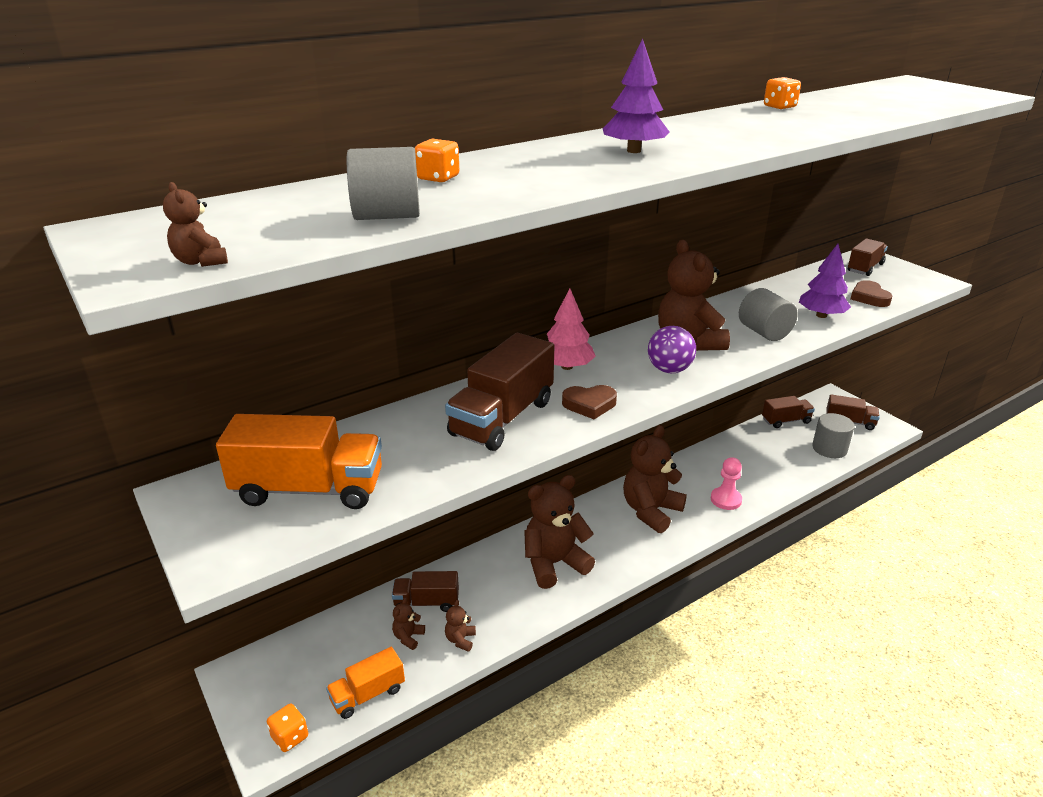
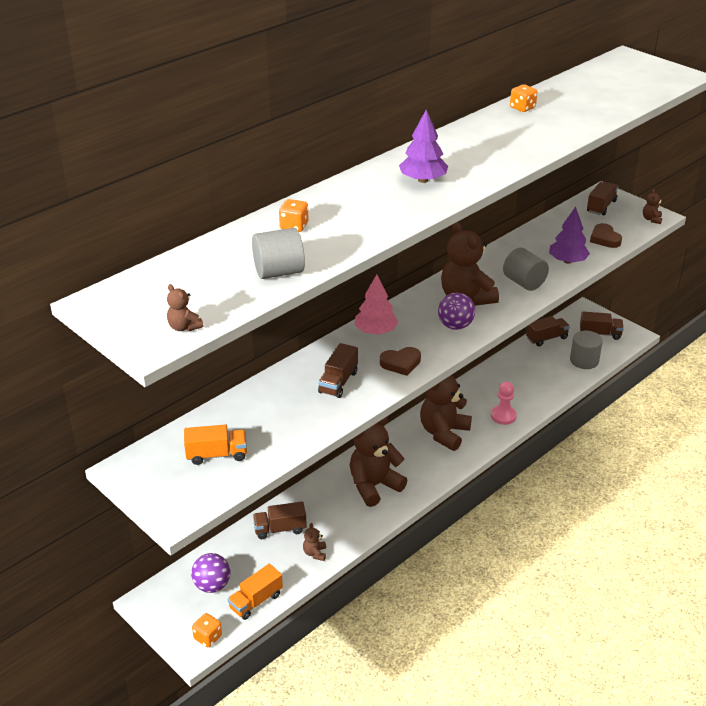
camera: 10 degrees left, 5 degrees up
(309, 489) = (217, 455): orange truck -> orange truck, size x0.58
(321, 664) = (212, 585): none -> purple ball
(408, 637) = (274, 557): brown teddy bear -> brown teddy bear (651, 219)
(502, 418) = (338, 382): brown truck -> brown truck, size x0.58

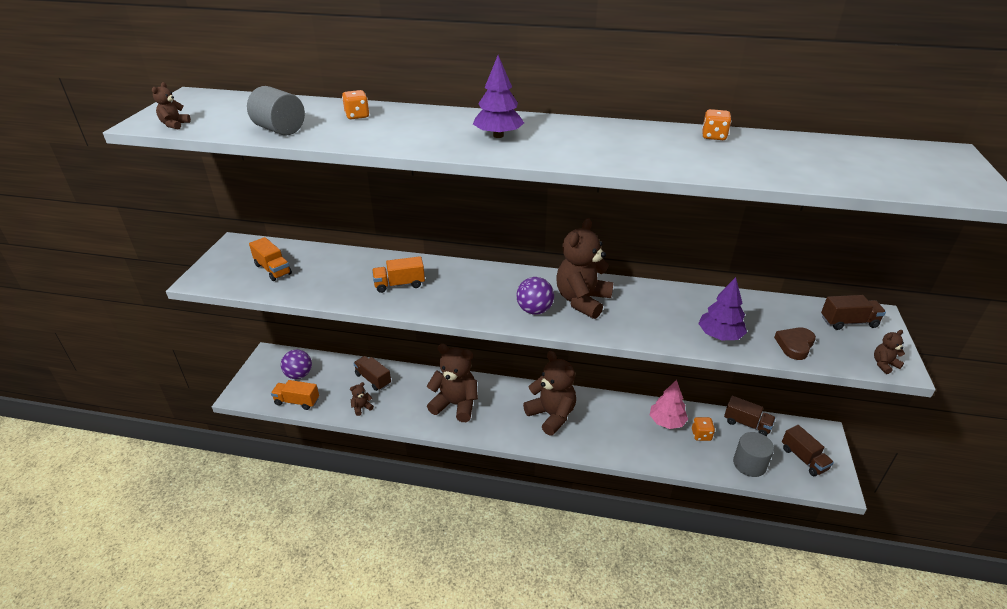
camera: 55 degrees right, 0 degrees up
(208, 637) = (251, 396): orange dice -> orange dice (701, 435)
(338, 382) = (399, 284): brown truck -> orange truck
(375, 331) = (482, 275): pink tree -> pink tree (666, 421)
(401, 363) = (452, 303): brown heart -> none
(444, 433) = (551, 415): brown teddy bear -> brown teddy bear turned 60 degrees clockwise
(503, 416) = (610, 442): pink pawn -> none
(524, 282) = (647, 323): grey cylinder -> none

